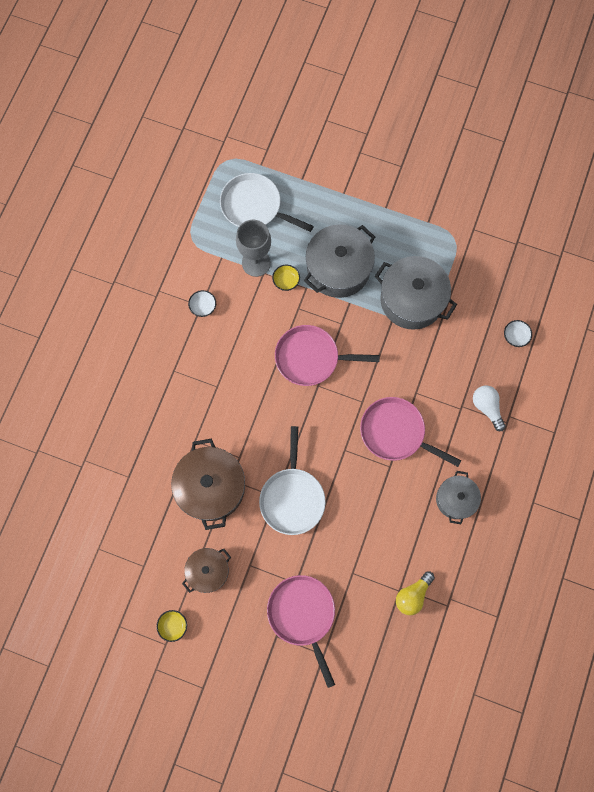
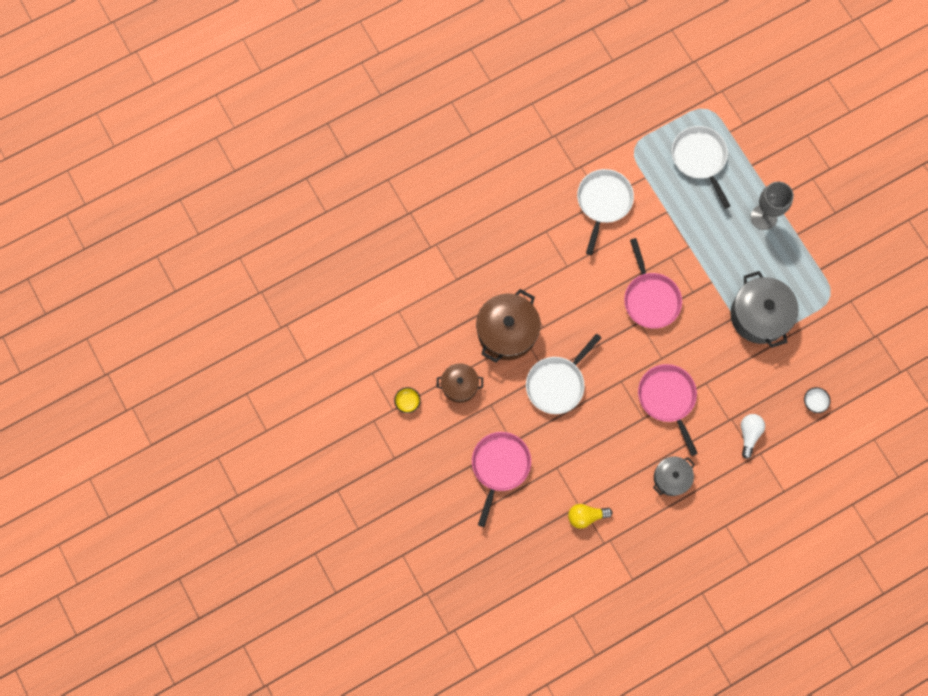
camera: 40 degrees right, 0 degrees up
(203, 306) = (603, 202): white bowl -> white pan
(256, 263) = (667, 200): grey goblet -> grey goblet (763, 217)
(286, 281) = (678, 230): yellow bowl -> none
(311, 358) = (650, 298): pink pan -> pink pan turned 150 degrees counterclockwise
(338, 269) = (724, 251): grey pot -> none

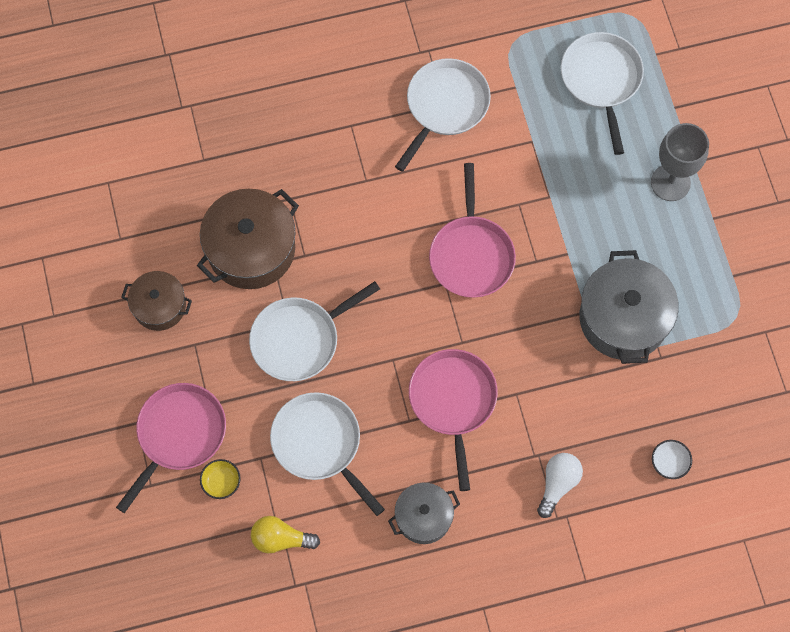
camera: 15 degrees right, 5 degrees down
(407, 402) = (78, 310): yellow bowl -> yellow bowl (221, 482)
(591, 448) = (319, 444): none -> white pan

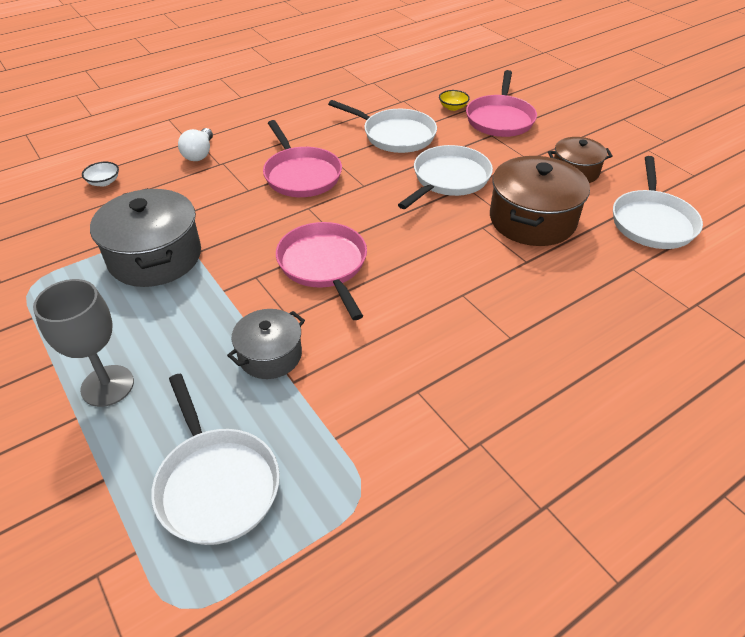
camera: 160 degrees right, 25 degrees down
(280, 539) = (395, 95): yellow light bulb -> none
(423, 517) = (299, 121): grey pot -> grey pot (270, 355)
(445, 106) = (415, 388): white pan -> white pan (652, 222)

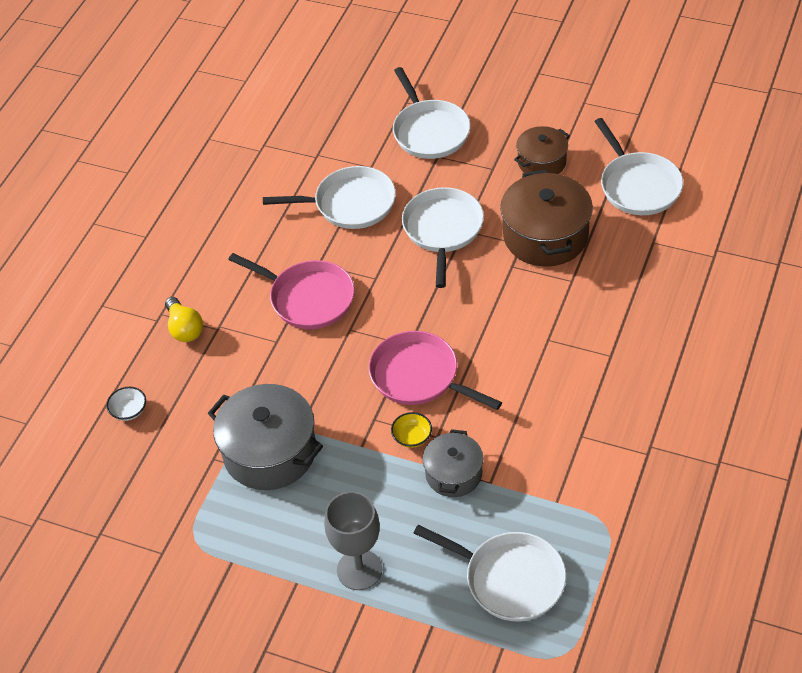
camera: 30 degrees left, 5 degrees up
(199, 154) = (184, 328): white light bulb -> yellow light bulb
(453, 107) = (373, 139): yellow bowl -> yellow bowl (412, 437)
(500, 119) = (429, 131): pink pan -> white pan

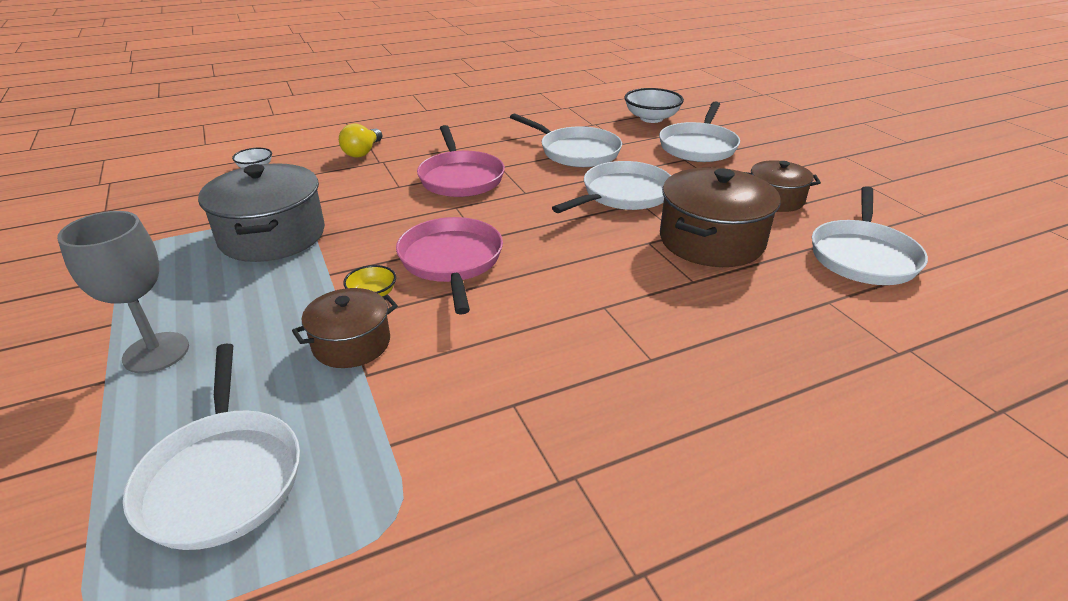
camera: 40 degrees right, 15 degrees down
(352, 115) = (651, 118): none -> white bowl
(454, 474) = (351, 343): grey pot -> brown pot

